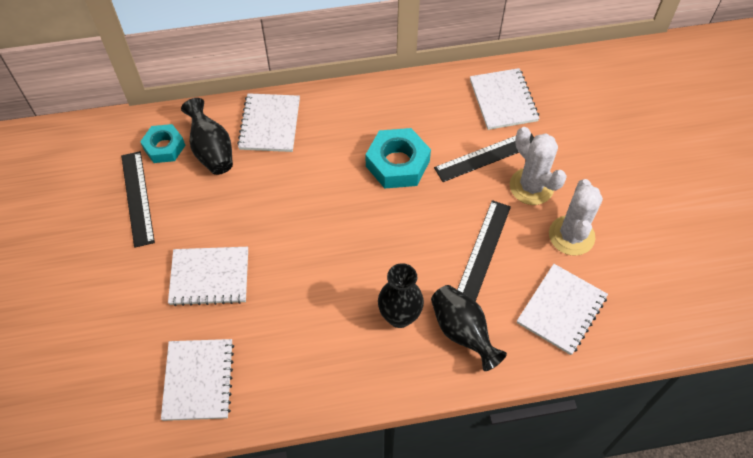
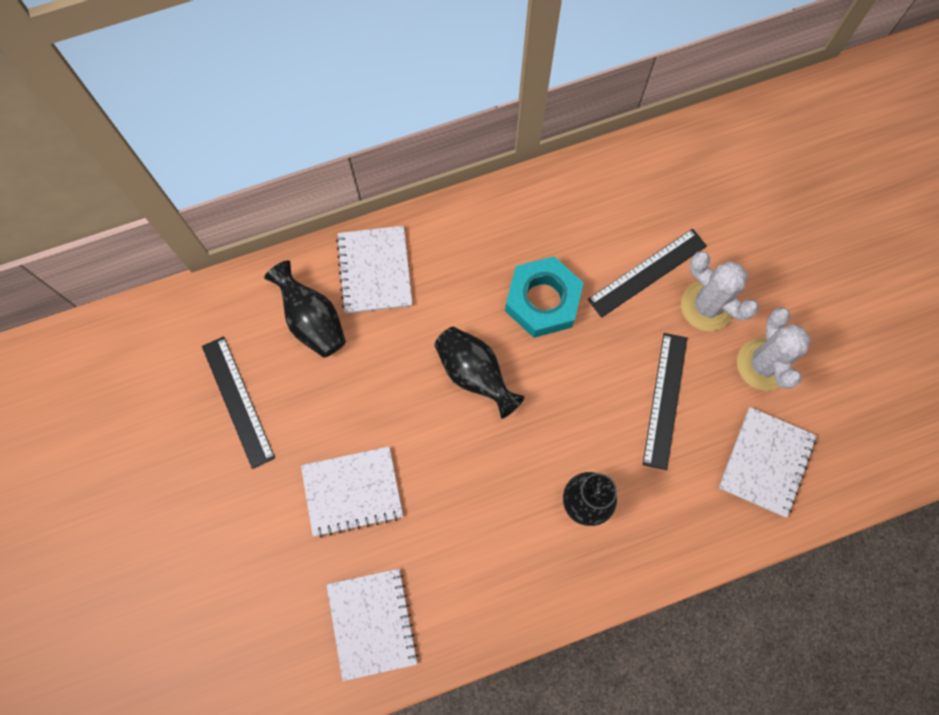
camera: 10 degrees left, 15 degrees up
(164, 147) = (252, 325): turquoise nut -> none
(462, 332) = (659, 510): black vase -> black vase (474, 374)
(503, 100) = (654, 190): white notebook -> none

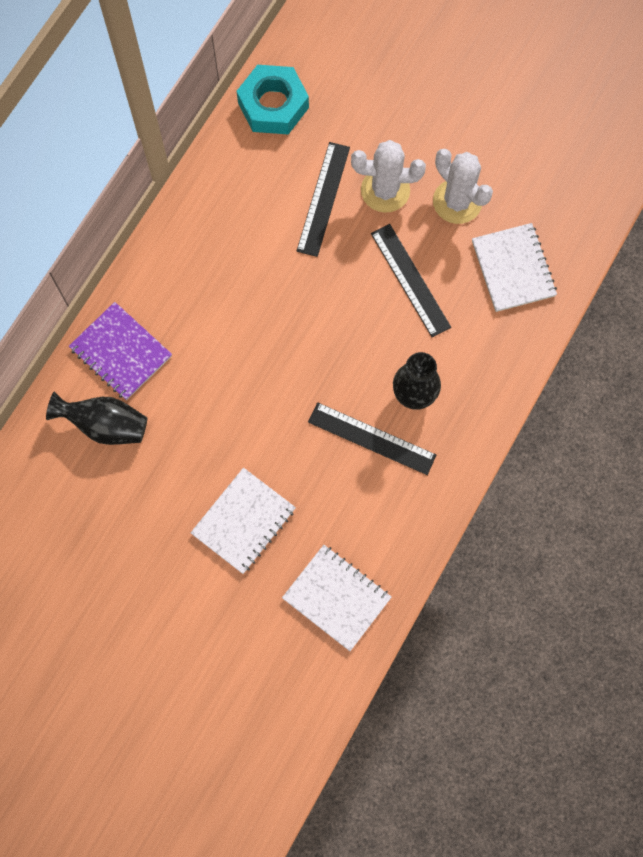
camera: 40 degrees left, 0 degrees up
(238, 401) = (101, 527): black ruler -> black ruler (372, 438)
(375, 271) = (121, 352): white notebook -> purple notebook
(474, 374) = (260, 368): black vase -> none
(542, 301) = (265, 277): turquoise nut -> turquoise nut (273, 105)

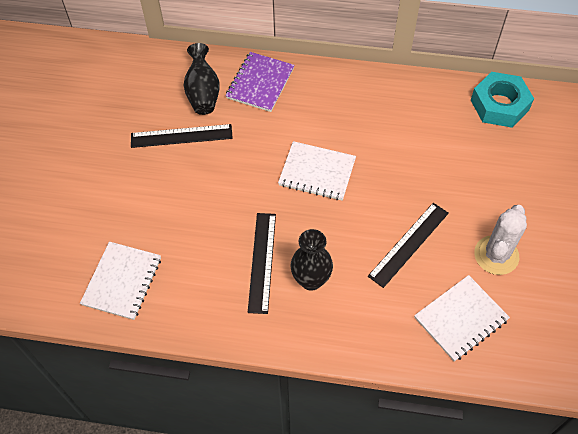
camera: 70 degrees right, 15 degrees down
(243, 521) = (162, 199): white notebook -> white notebook (317, 172)
(323, 199) = (443, 162): black ruler -> black ruler (181, 136)
(385, 190) = (475, 200): white cactus -> none

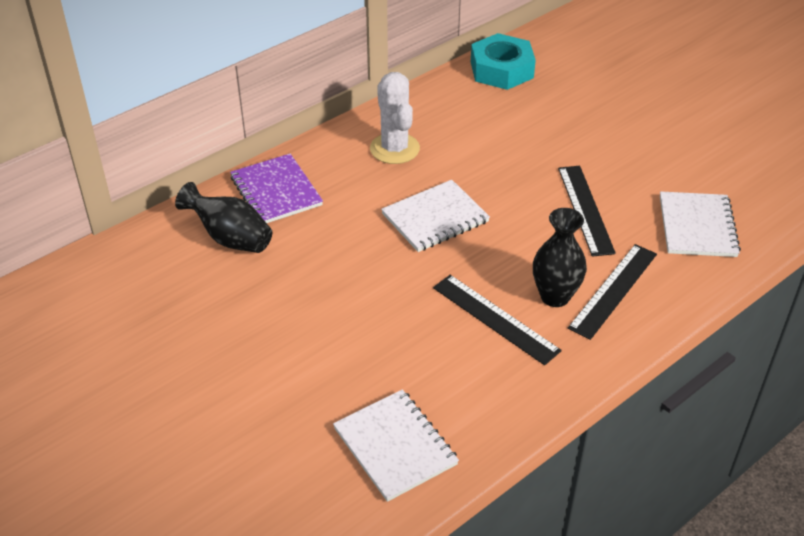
camera: 50 degrees left, 15 degrees down
(181, 136) = (263, 286): black ruler -> black ruler (613, 290)
(496, 255) = (654, 167): white cactus -> white cactus (394, 149)

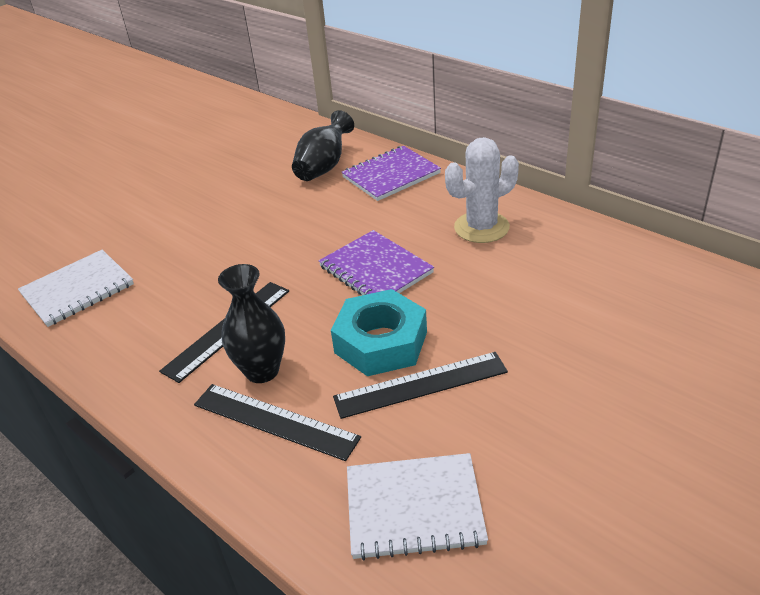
camera: 85 degrees right, 5 degrees down
(435, 218) = (375, 270): white notebook -> purple notebook
(501, 70) = (685, 282): turquoise nut -> turquoise nut (381, 342)

